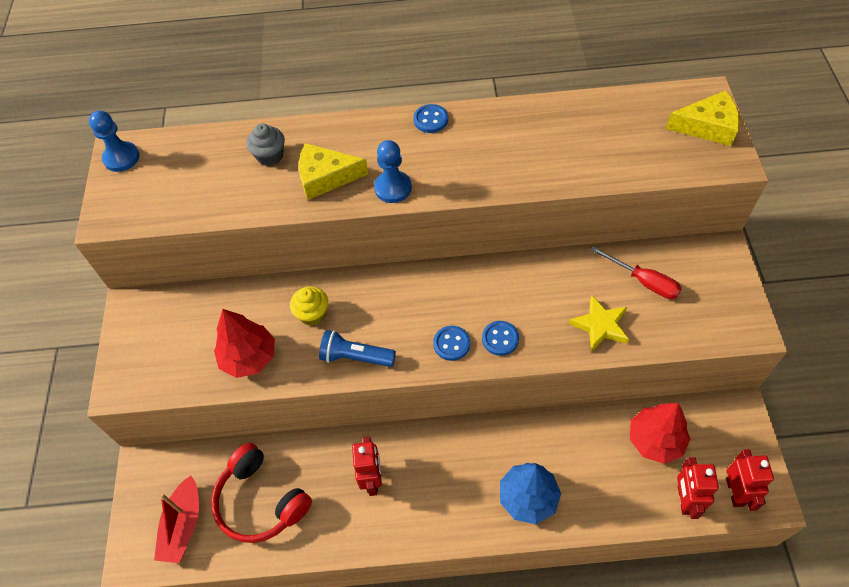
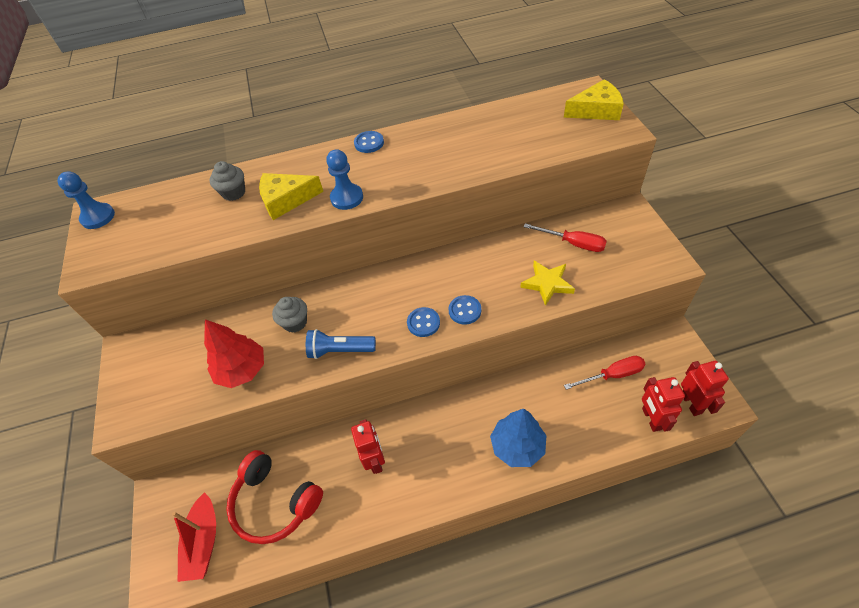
camera: 10 degrees left, 5 degrees down
(312, 314) = (295, 322): yellow cupcake -> grey cupcake
(655, 440) = (612, 375): red tree -> red screwdriver

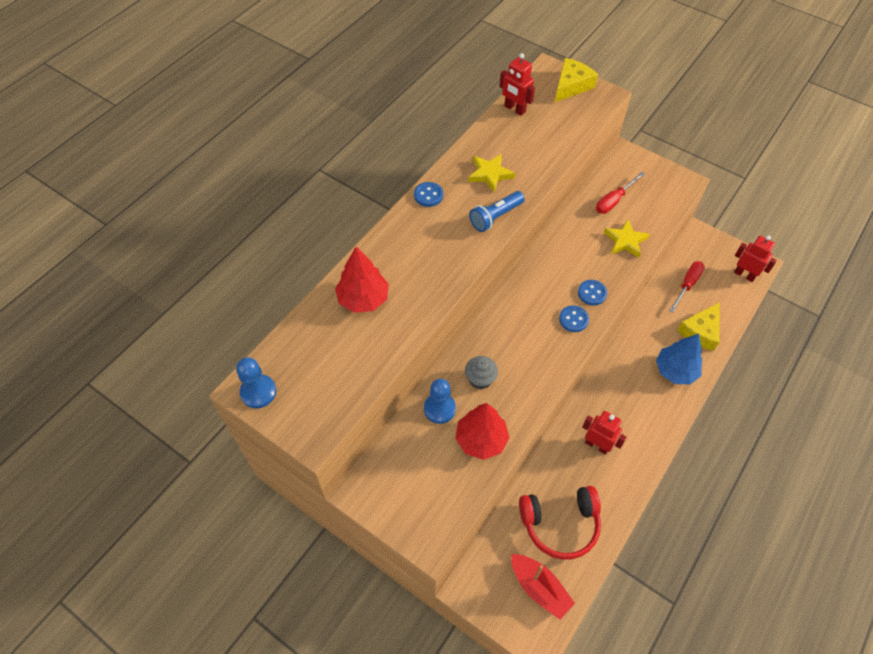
camera: 45 degrees left, 5 degrees up
(234, 193) = (363, 299): grey cupcake -> red tree
(286, 200) = (418, 280): yellow cheese -> yellow cheese (700, 331)
(340, 350) = (537, 377): blue flashlight -> blue flashlight (495, 217)
(347, 198) = (466, 251): blue pawn -> blue pawn (439, 409)
(437, 149) = (490, 174): none -> yellow star
(573, 243) = (613, 201): red screwdriver -> red screwdriver turned 150 degrees clockwise
(651, 419) = (732, 299): red robot -> red robot (514, 109)

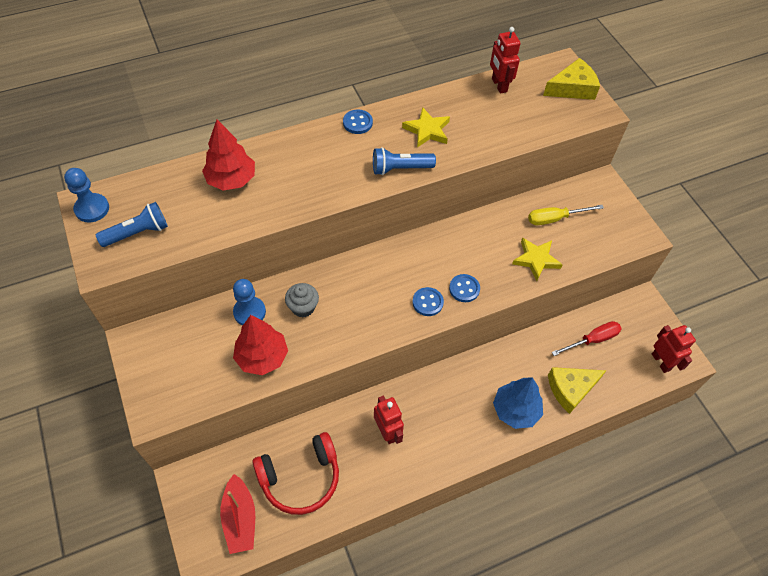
camera: 30 degrees right, 0 degrees up
(320, 390) = (137, 233): none -> blue flashlight
(560, 524) = (300, 478): red headphones -> red headphones turned 45 degrees counterclockwise
(613, 201) = (555, 219): red screwdriver -> yellow screwdriver

